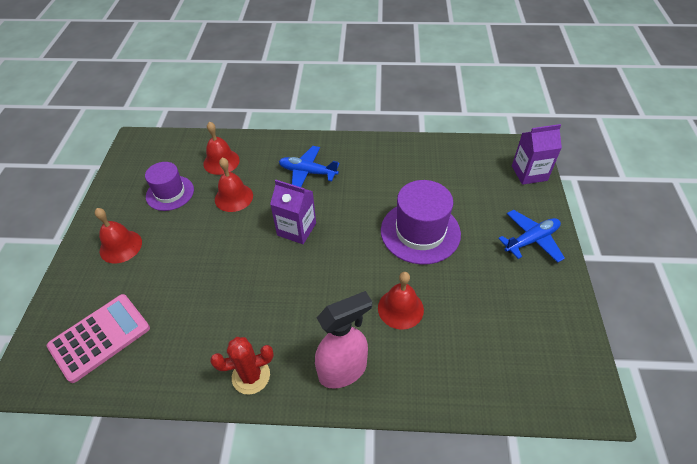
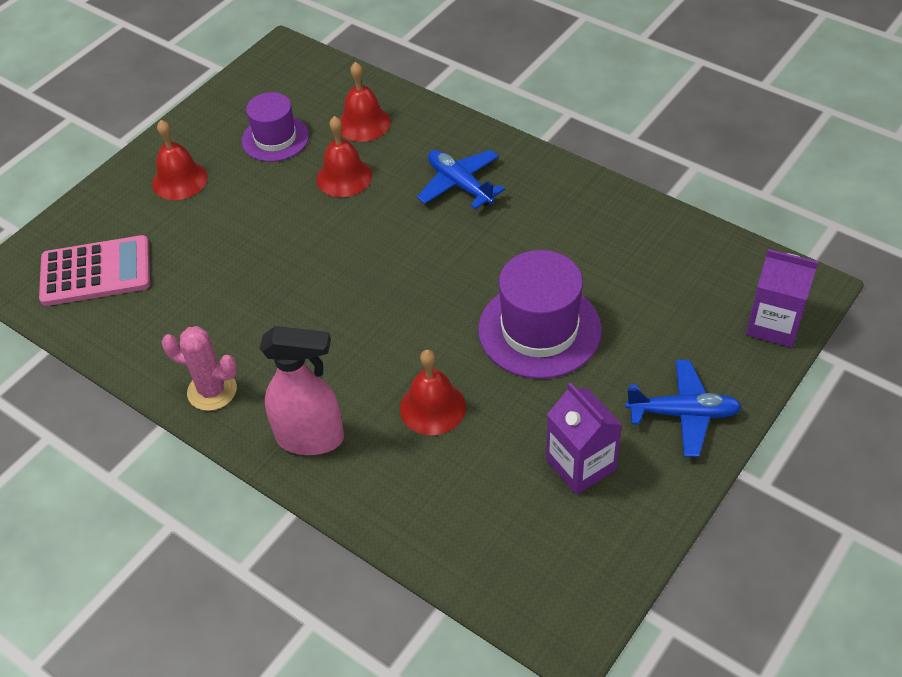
camera: 35 degrees right, 0 degrees up
(251, 376) = (212, 391): red cactus -> pink cactus
(296, 229) = (387, 252): purple carton -> purple carton (581, 464)

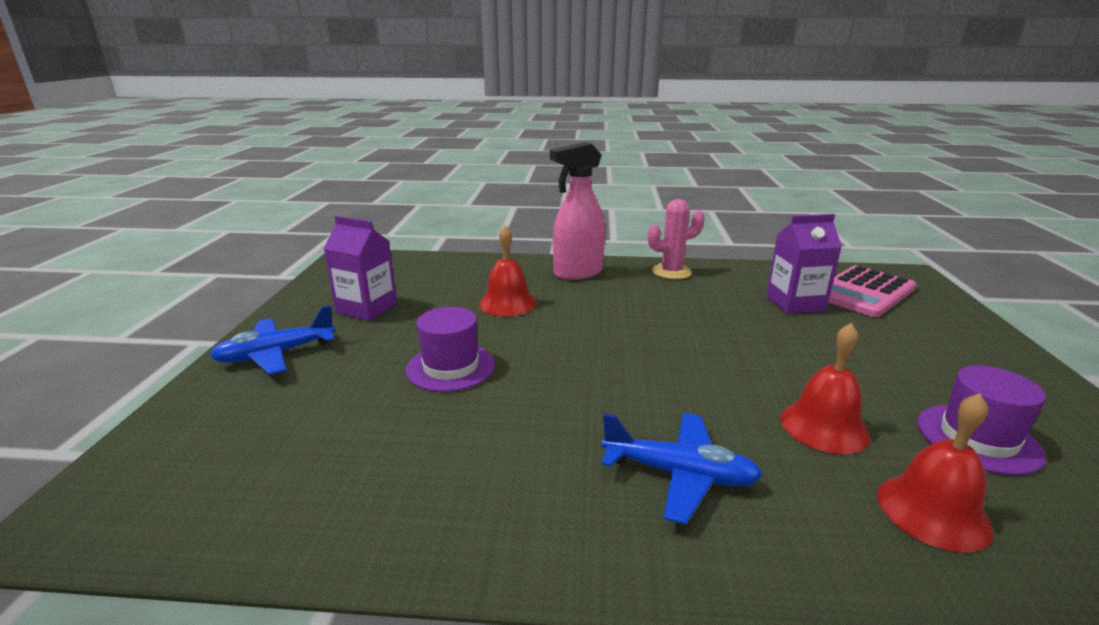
camera: 145 degrees right, 25 degrees down
(179, 180) = (958, 362): red bell -> none
(539, 330) = (451, 367): purple hat -> purple hat, size x0.64
(774, 324) = (146, 456): purple carton -> purple carton (795, 303)

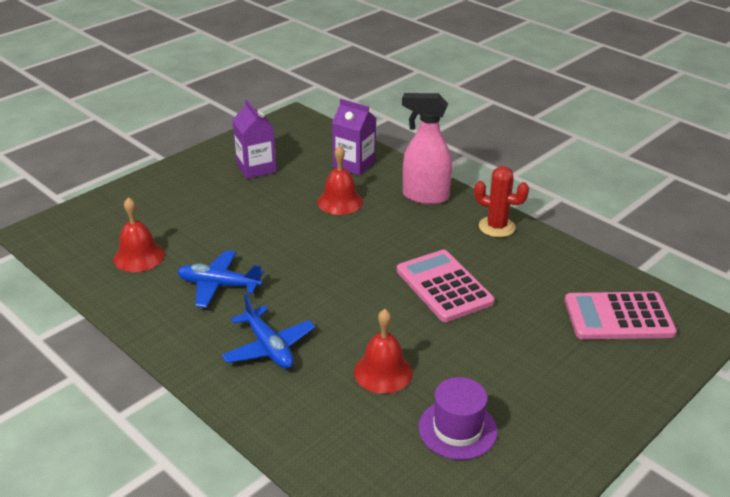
camera: 40 degrees right, 10 degrees up
(276, 354) = (179, 181): blue plane -> blue plane (219, 285)
(451, 367) = (248, 232): purple hat -> none
(671, 272) = (496, 227): pink cactus -> red cactus
(719, 327) = (444, 286): none -> pink calculator
(795, 303) = (538, 297): purple carton -> purple carton (354, 164)
(933, 511) = (353, 433): red bell -> red bell (139, 256)

